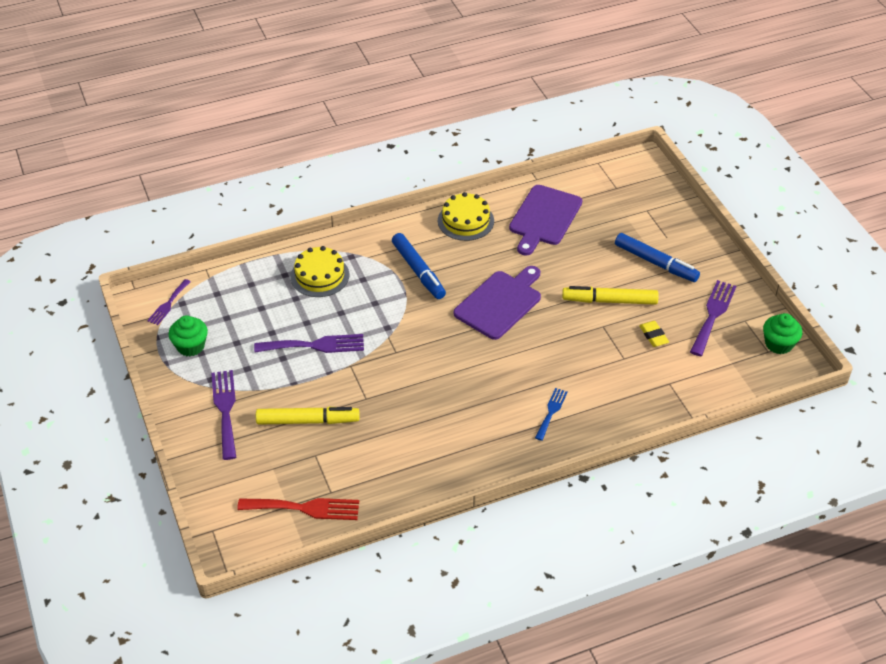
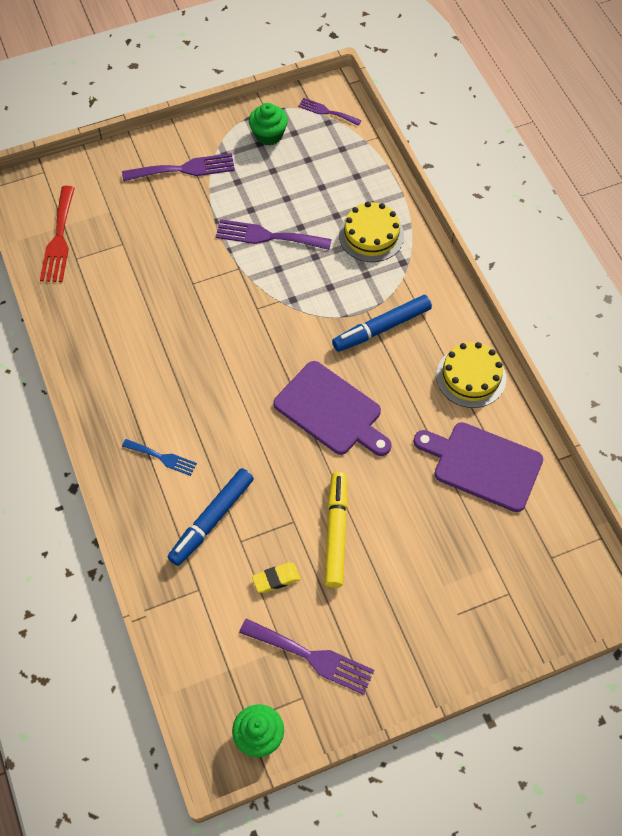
camera: 90 degrees right, 15 degrees up
(308, 421) = (165, 235): yellow marker -> none
(315, 345) = (267, 236): purple fork -> purple fork turned 105 degrees clockwise
(655, 263) = (406, 594): blue marker -> blue marker (211, 520)

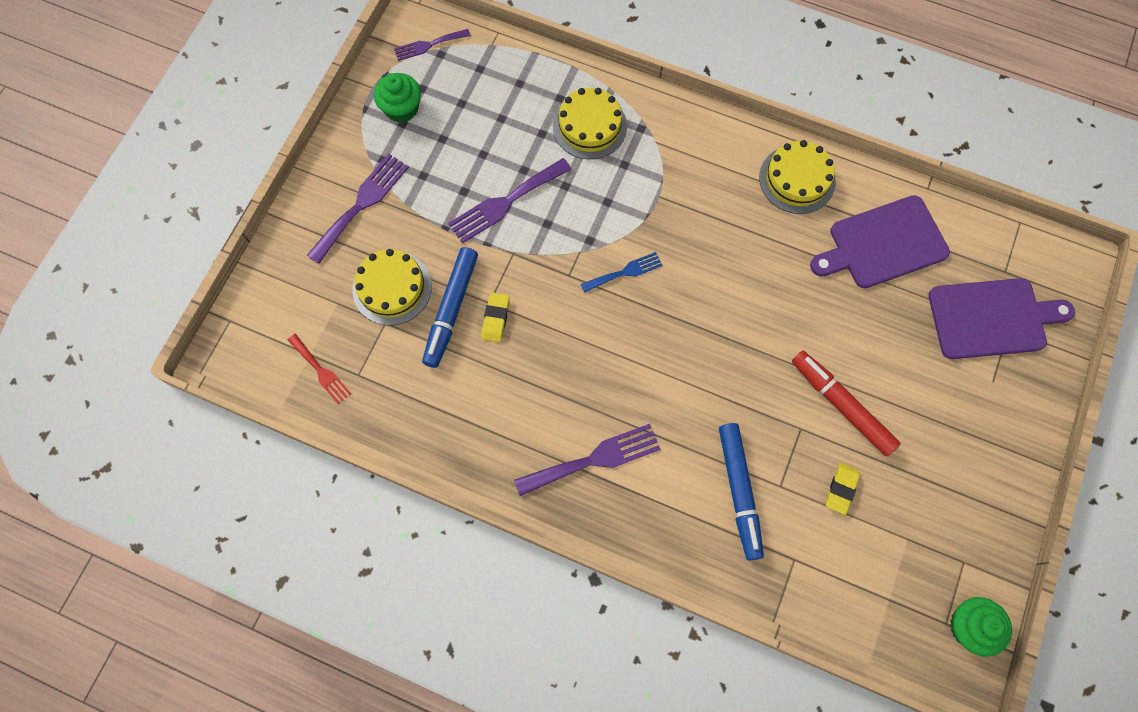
camera: 45 degrees left, 10 degrees up
(59, 239) = (321, 371): red fork -> red fork, size x0.61
(148, 228) = (392, 288): none -> yellow cake
(162, 458) = (640, 479): blue fork -> blue fork (625, 272)
(185, 295) = (495, 318): none -> yellow eraser
(312, 657) = (935, 523): purple fork -> purple fork (594, 459)
(331, 411) = (726, 307): purple cutting board -> purple cutting board (992, 318)
(336, 532) = (841, 405): yellow marker -> red marker
(381, 328) = (686, 200): blue marker -> blue marker (451, 310)

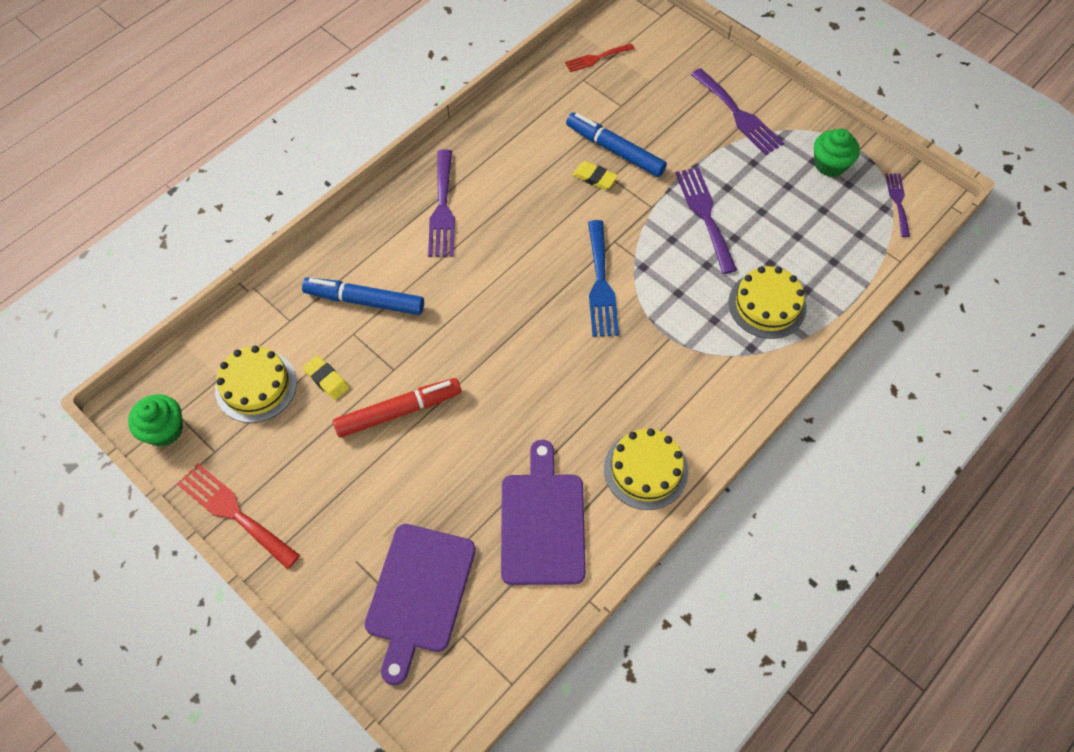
camera: 110 degrees right, 10 degrees down
(392, 288) = (651, 117): yellow cake -> yellow cake (256, 386)
(625, 272) = (600, 284): blue fork -> blue fork, size x1.65
(1009, 511) = (234, 512): none -> red fork

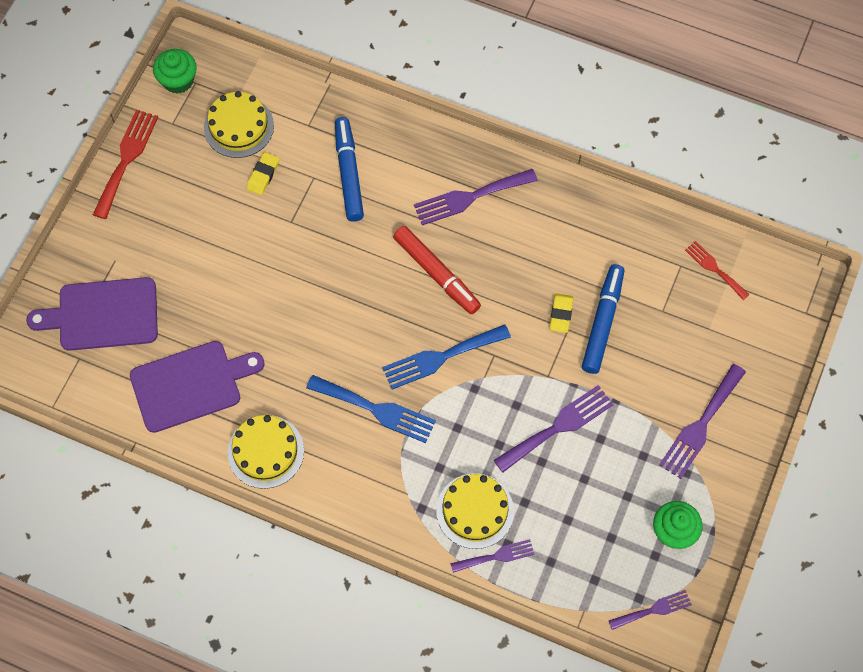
camera: 70 degrees right, 5 degrees up
(398, 411) = (253, 240): red marker -> red marker (436, 274)
(635, 355) = (376, 410): none -> blue fork
(817, 302) = (496, 556): none -> purple fork

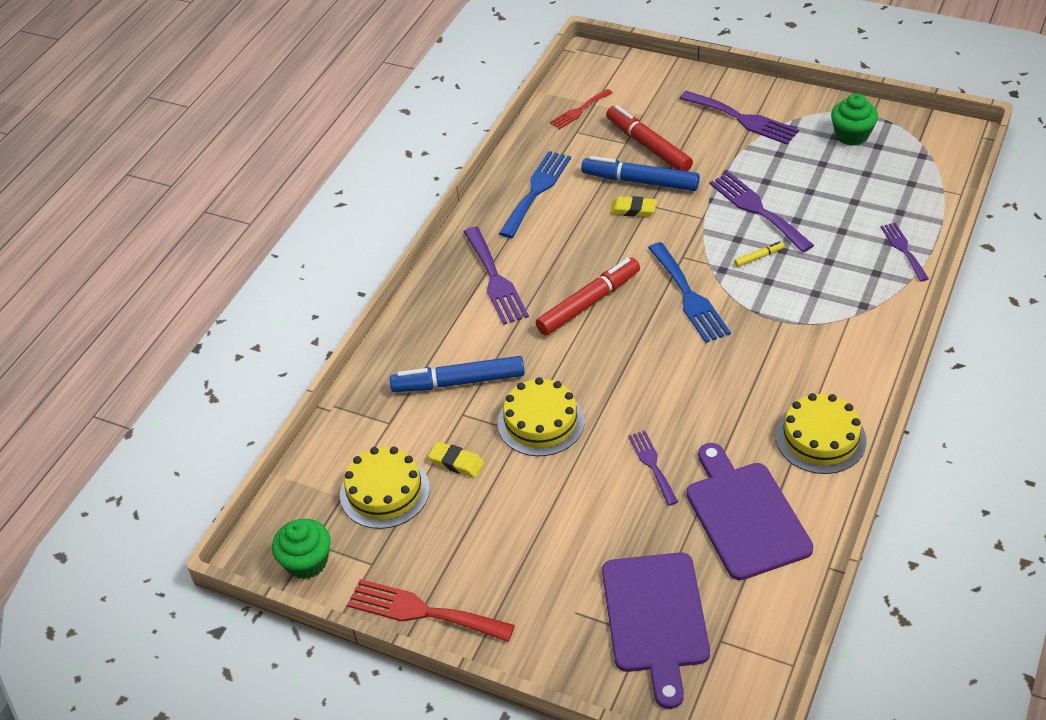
camera: 85 degrees left, 20 degrees down
(376, 410) = (756, 345): blue fork -> blue fork (536, 190)
(475, 511) = (858, 266): yellow cake -> yellow cake (541, 422)
(490, 422) = (759, 257): none -> yellow marker
(653, 610) = (931, 147): purple fork -> purple fork (652, 464)
(657, 332) = (648, 146): none -> red marker

